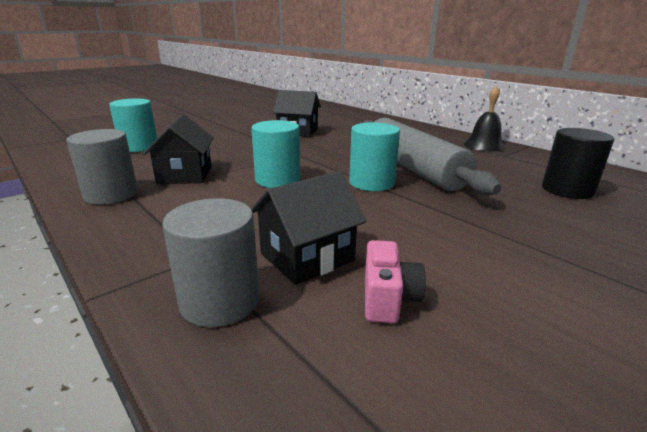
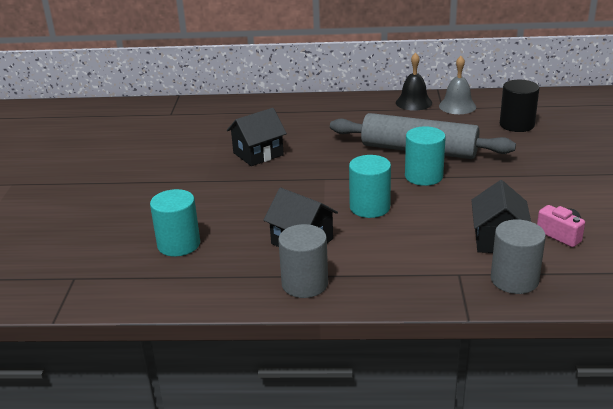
camera: 45 degrees left, 5 degrees up
(524, 159) = (457, 106): none -> grey bell

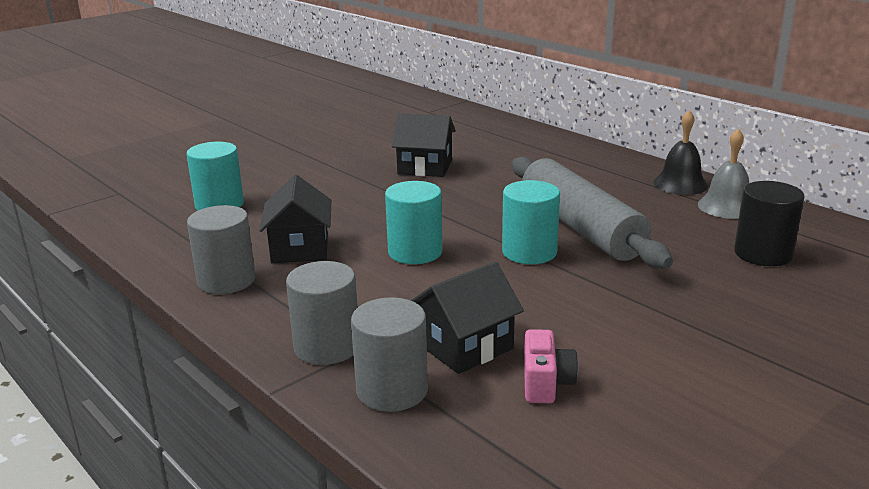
camera: 45 degrees right, 5 degrees down
(442, 281) = (327, 347): none -> grey cylinder

